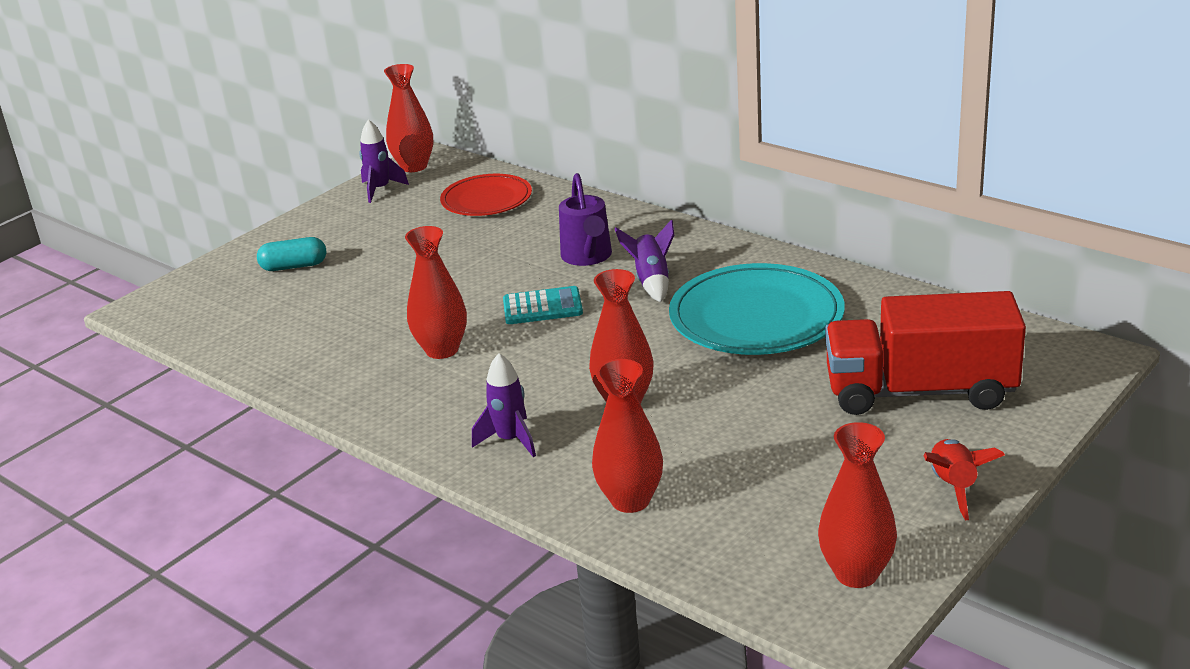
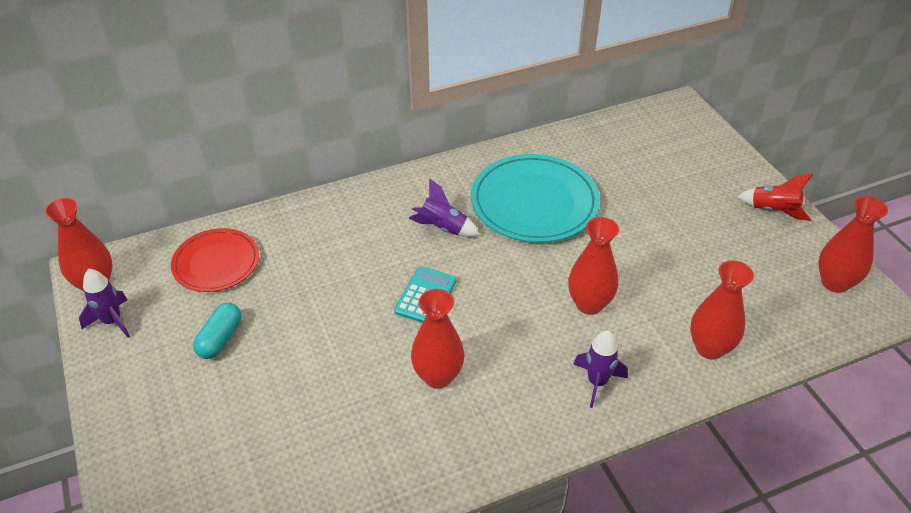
camera: 65 degrees left, 15 degrees up
(294, 266) = (193, 430): turquoise capsule -> turquoise capsule (220, 339)
(588, 257) = (375, 244): purple watering can -> none
(920, 391) = (672, 178): red truck -> none

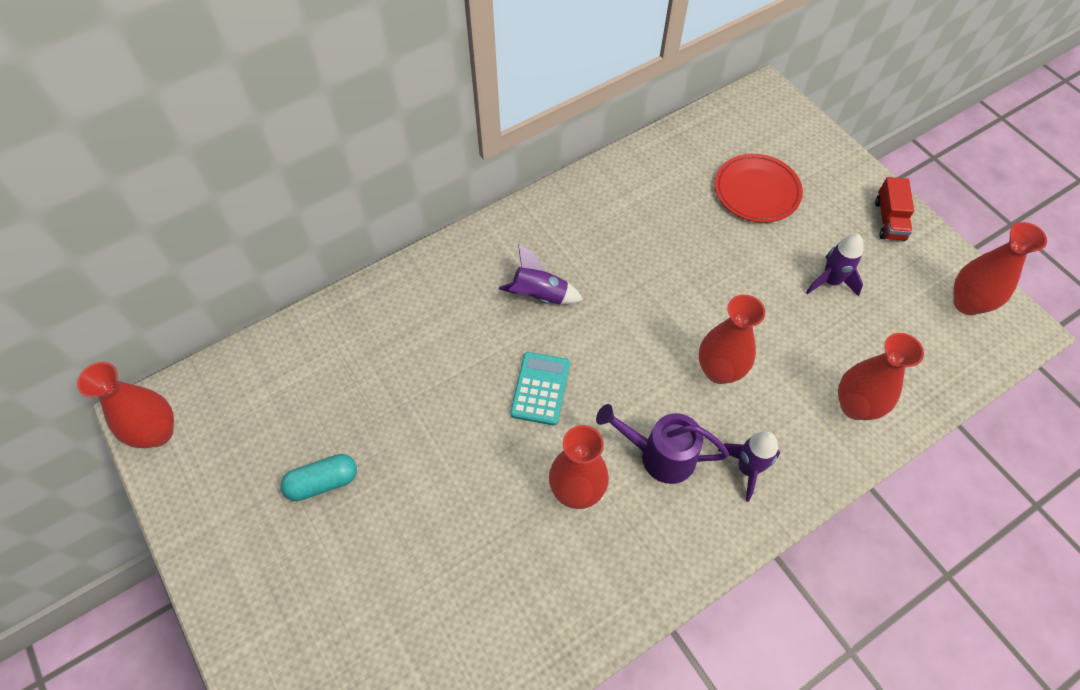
camera: 10 degrees left, 15 degrees up
(112, 321) = (191, 480): purple rocket -> purple rocket (830, 281)
(216, 263) = (292, 381): red plate -> red plate (757, 191)
(220, 339) = (323, 482): turquoise capsule -> turquoise capsule turned 60 degrees clockwise
(518, 360) = (659, 455): none -> purple watering can
(534, 202) = (633, 246): turquoise plate -> none
(773, 211) = (889, 220): red rocket -> red truck

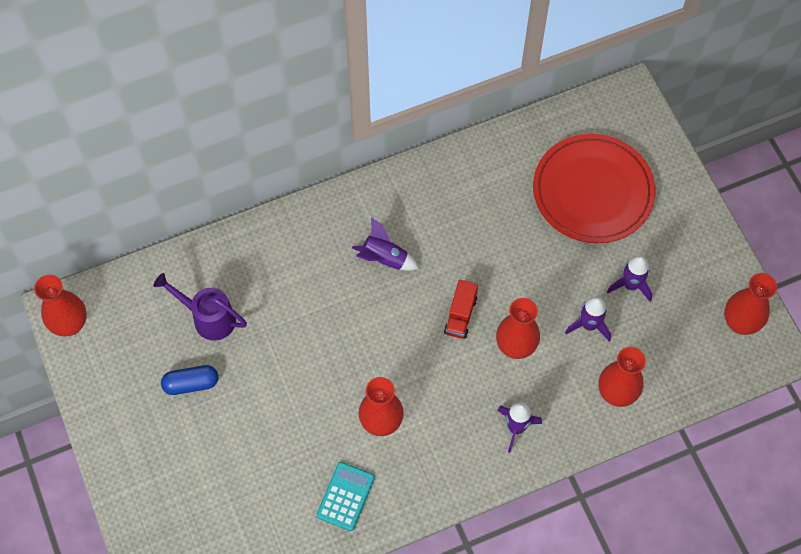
camera: 10 degrees right, 5 degrees up
(323, 482) = (191, 384): turquoise capsule -> blue capsule
(540, 388) = (369, 338): turquoise calculator -> turquoise calculator (345, 496)
(659, 455) = (450, 406): purple watering can -> purple watering can (208, 318)
(757, 191) = (593, 191): red plate -> red plate, size x1.59
(797, 332) = (589, 325): none -> purple rocket
(889, 220) = (700, 237): red truck -> red truck (460, 315)

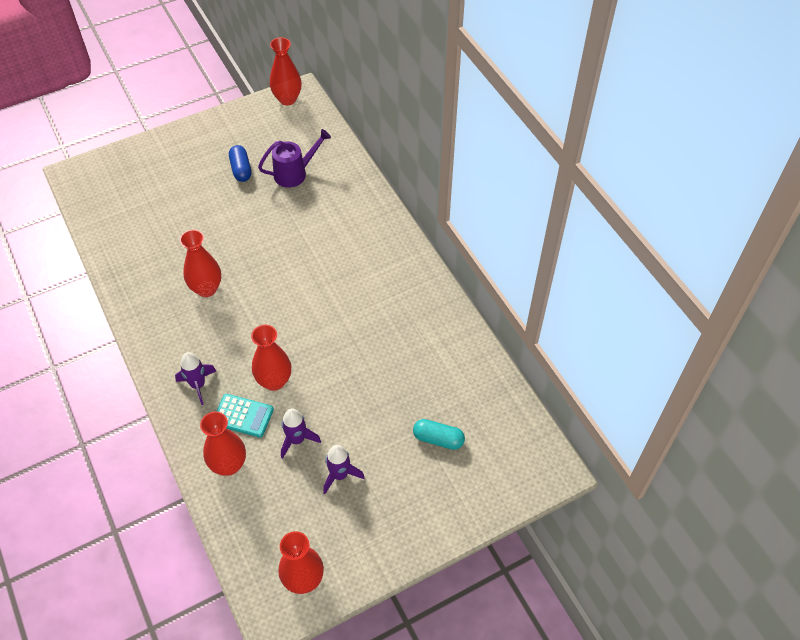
camera: 85 degrees right, 10 degrees down
(208, 318) = (295, 173): purple watering can -> purple watering can turned 45 degrees clockwise
(345, 496) = (145, 270): turquoise calculator -> turquoise calculator (243, 416)
(384, 258) = (354, 280): purple rocket -> none
(460, 315) = (303, 338): red truck -> none
(593, 191) = (438, 439): red plate -> turquoise capsule

